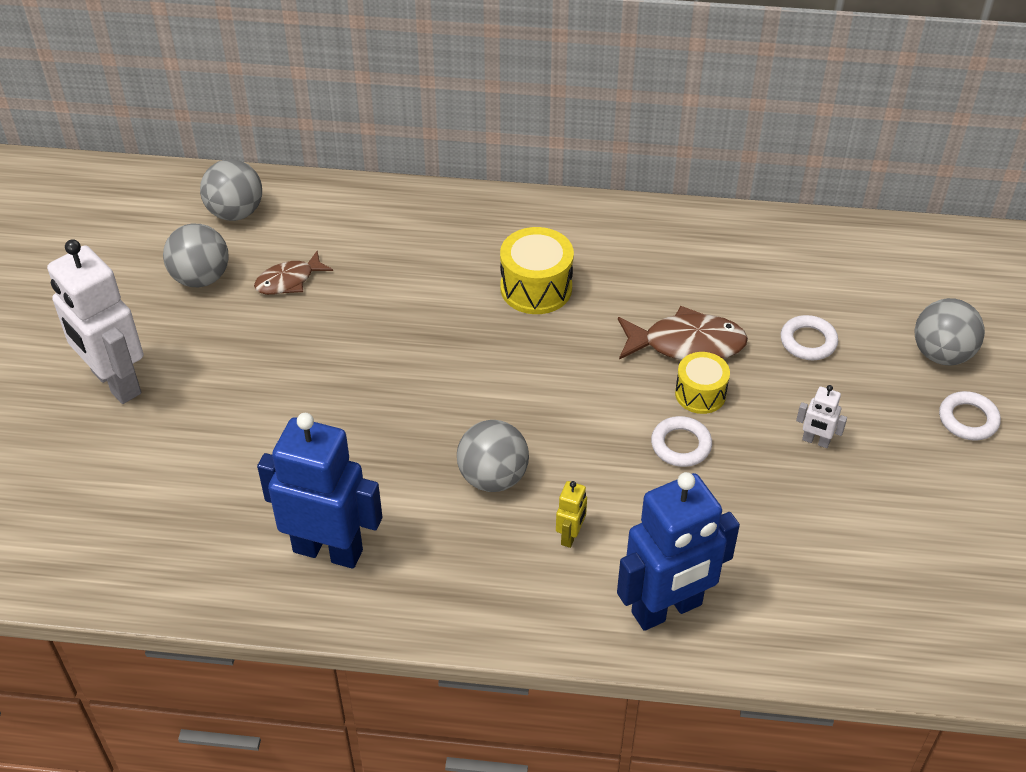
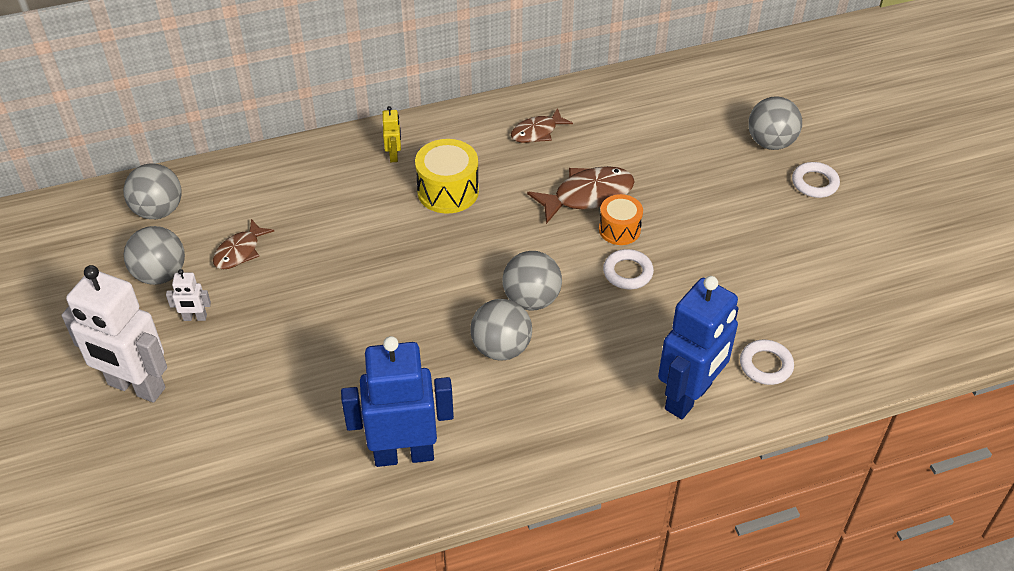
camera: 25 degrees left, 0 degrees up
(556, 437) = (531, 299): none -> grey ball
(570, 536) = (586, 370): yellow robot -> yellow robot (394, 155)
(671, 254) = (537, 132): none -> brown fish
(700, 394) = (619, 229): yellow drum -> orange drum
(808, 341) = (674, 164): white ring -> white ring (766, 365)
(815, 441) = (721, 235): white robot -> white robot (195, 318)

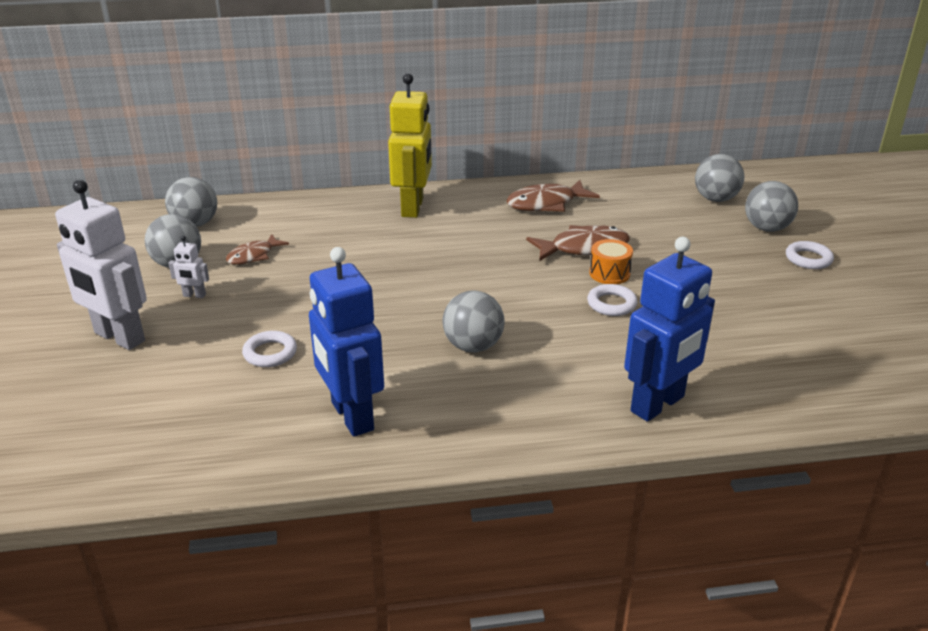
camera: 10 degrees right, 15 degrees down
(394, 155) = (413, 207): yellow robot -> yellow robot, size x2.37
(404, 454) = (351, 416): blue robot -> blue robot turned 120 degrees counterclockwise
(448, 191) = (454, 234): yellow drum -> none
(531, 299) = (512, 314): grey ball -> grey ball (715, 199)
(537, 132) = (546, 204): brown fish -> brown fish, size x1.58
(766, 365) = (744, 388): white ring -> white ring (270, 353)

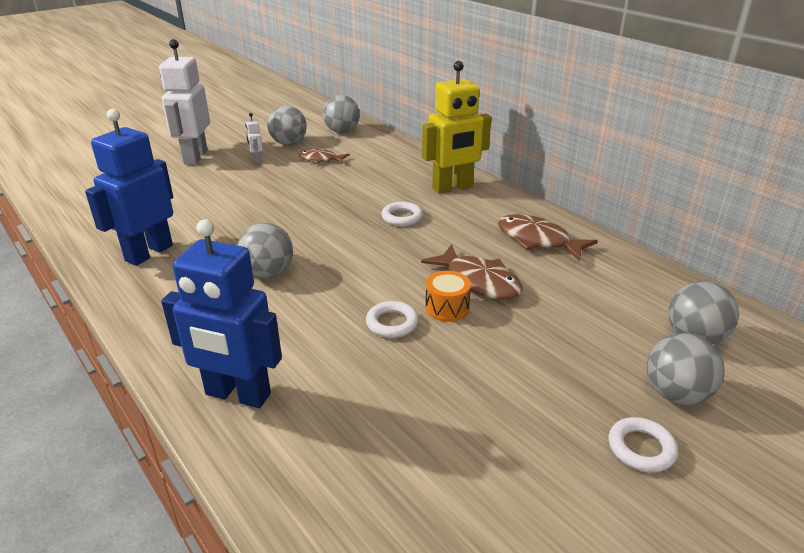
camera: 60 degrees right, 0 degrees up
(270, 353) = (207, 203): white ring -> white ring (402, 217)

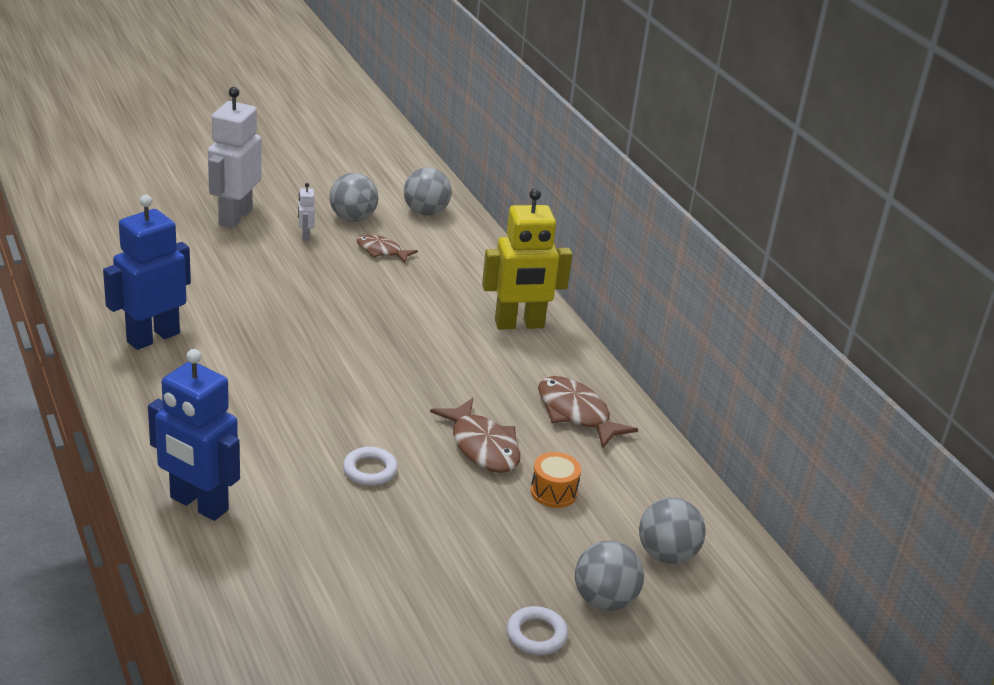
camera: 10 degrees right, 0 degrees up
(268, 273) = (268, 388): grey ball -> none
(402, 217) = (440, 351): white ring -> none
(447, 308) = (433, 467): orange drum -> orange drum (553, 492)

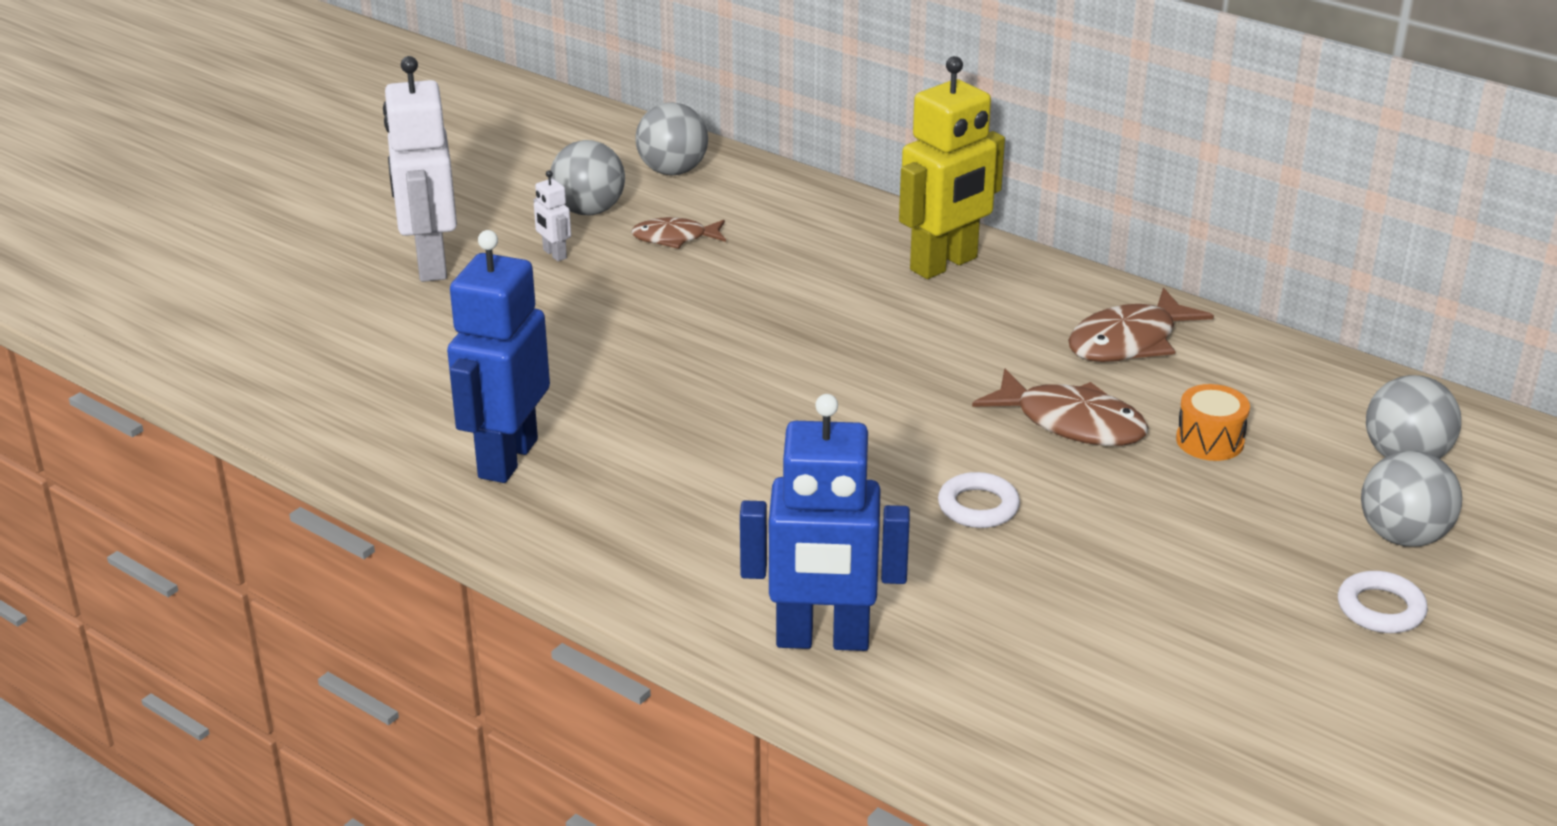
camera: 25 degrees left, 0 degrees up
(576, 413) = (1128, 341): brown fish -> brown fish turned 60 degrees counterclockwise

